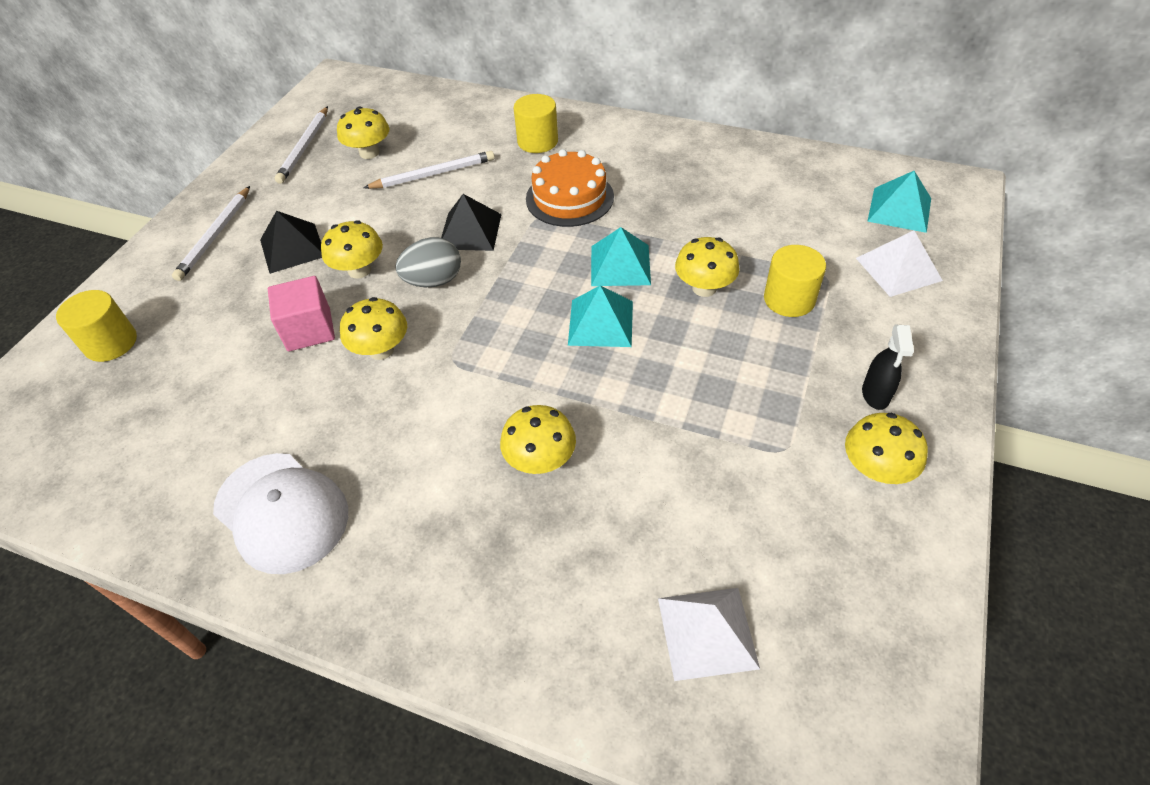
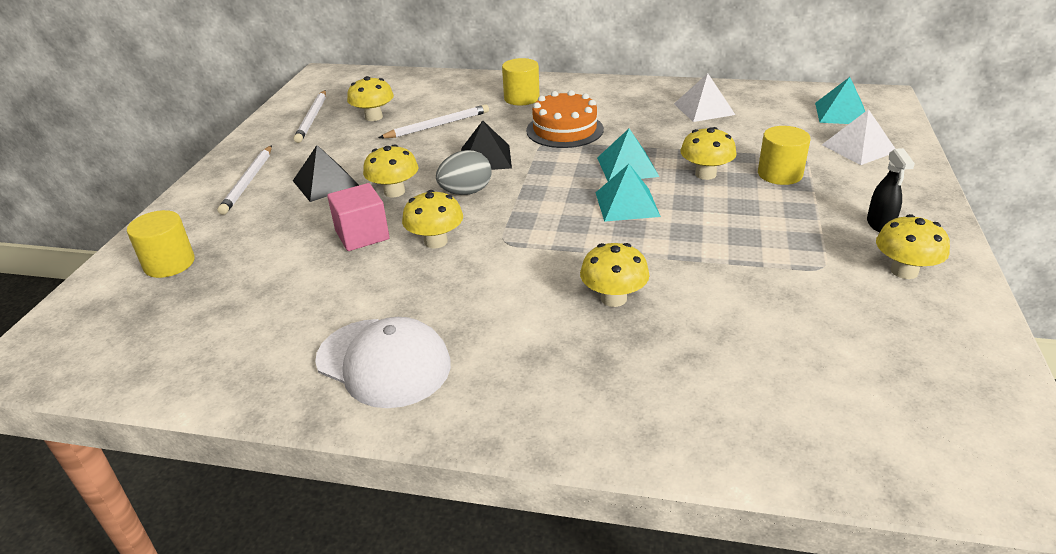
camera: 10 degrees left, 15 degrees down
(707, 632) = (815, 395): white pyramid -> white pyramid (704, 109)

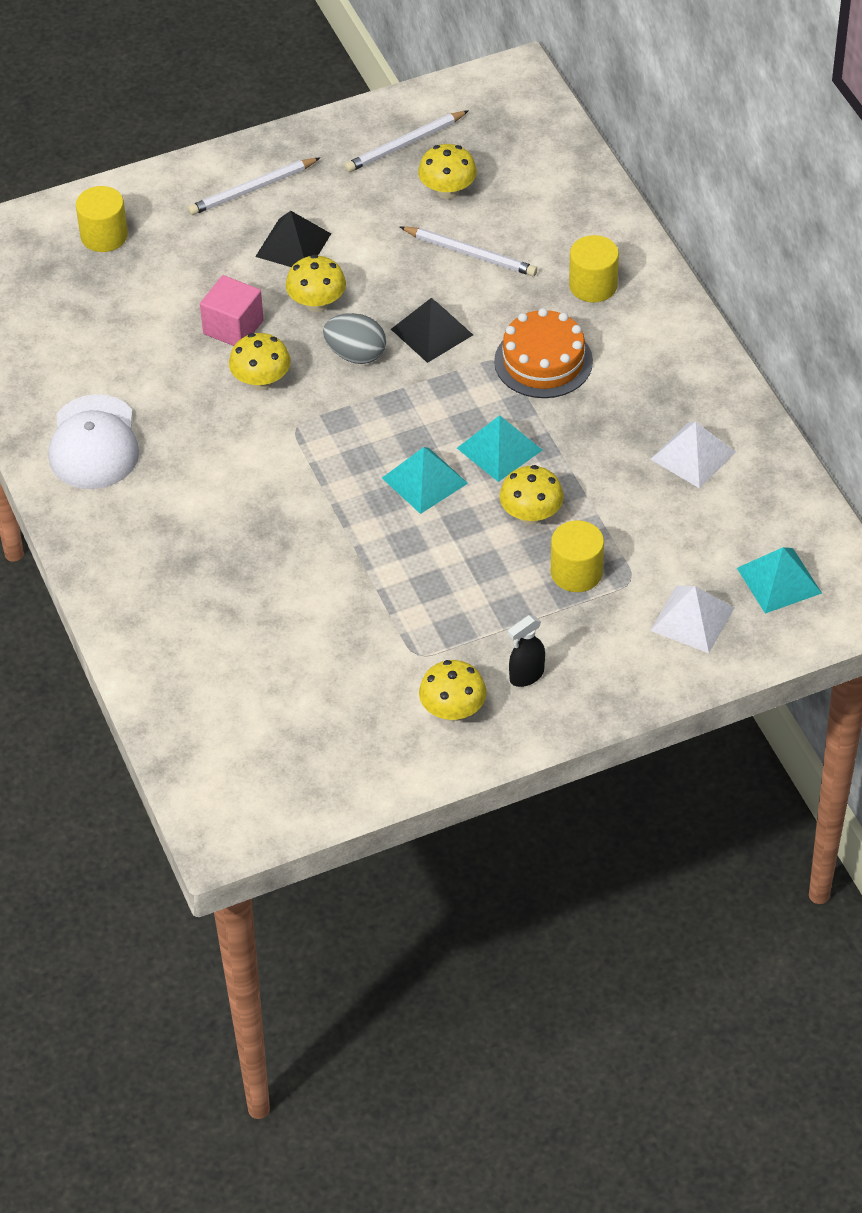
camera: 55 degrees right, 15 degrees up
(613, 298) = (268, 536): yellow mushroom -> none

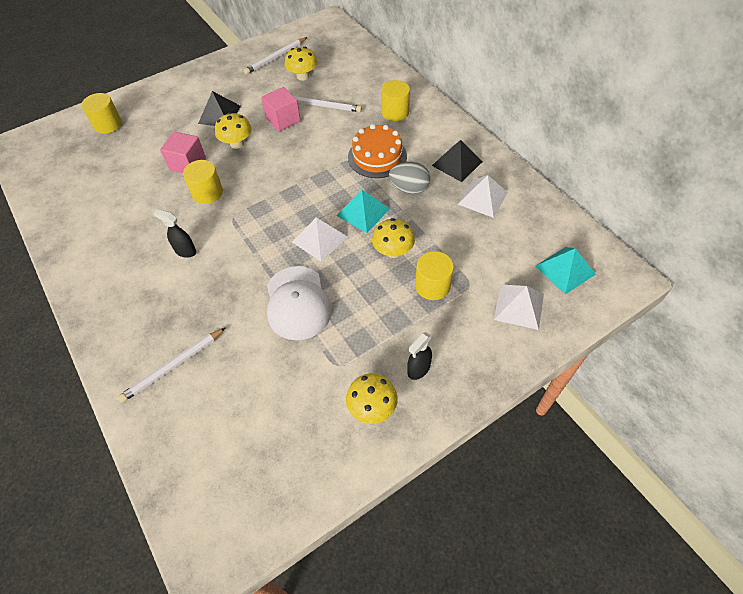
camera: 10 degrees left, 5 degrees up
(94, 443) = (100, 248): white cap -> white cap (297, 303)
(220, 467) = (185, 251): none -> black spray bottle
(252, 189) = (193, 89): white pencil -> white pencil (173, 366)
(261, 381) = (207, 193): yellow mushroom -> yellow cylinder
(356, 354) = (264, 169): grey egg -> grey egg (409, 188)
(400, 271) = (283, 119): none -> pink cube
(424, 480) = (319, 239): turquoise pyramid -> white pyramid
(432, 332) = (307, 149): black pyramid -> black pyramid (457, 163)

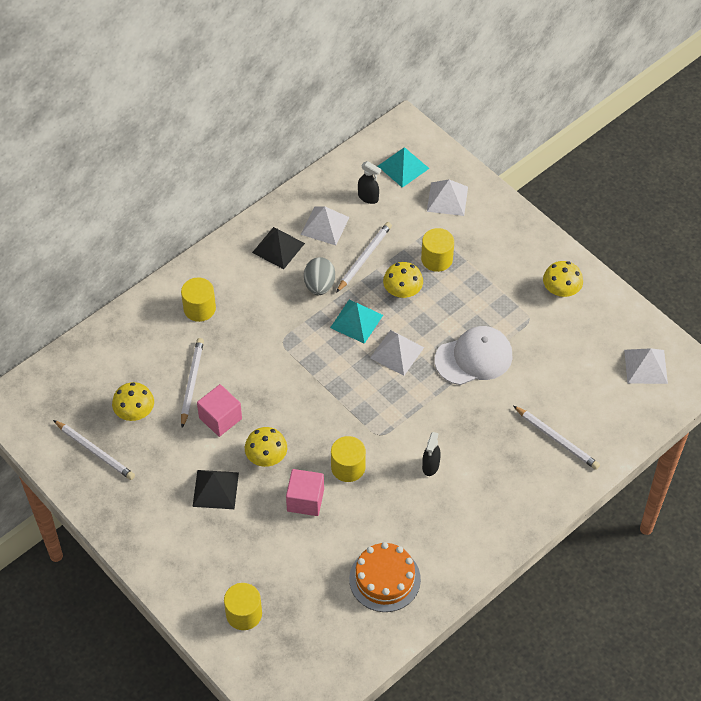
camera: 100 degrees left, 0 degrees up
(238, 490) = (645, 366): none -> white pyramid
(377, 157) = (275, 318): orange cake -> orange cake (384, 579)
(418, 369) = (521, 263): black spray bottle -> black spray bottle (368, 197)
(439, 224) = (364, 258): none -> white pencil

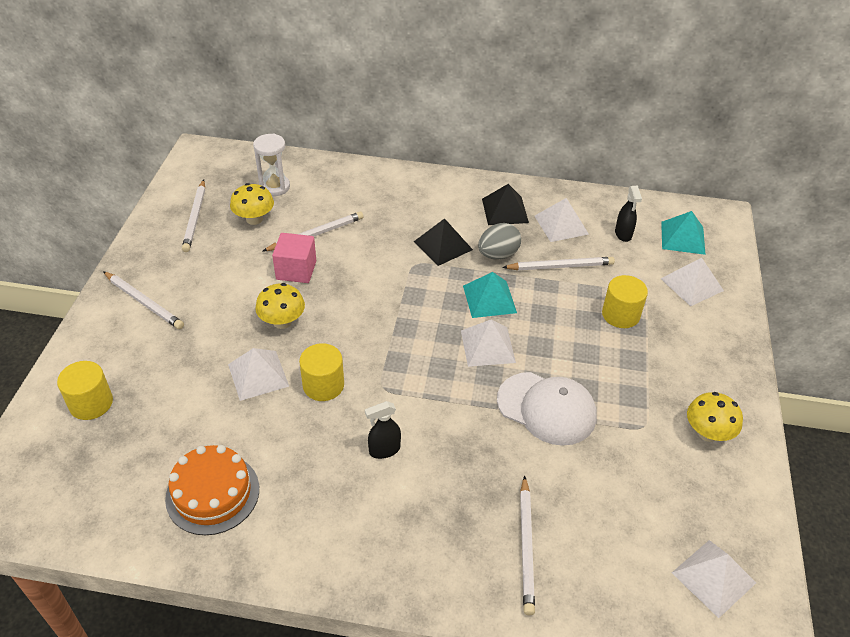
camera: 50 degrees right, 10 degrees down
(107, 376) = (275, 187): none -> white hourglass
(166, 534) = (143, 302): none -> white pencil
(199, 308) = (393, 200): yellow cylinder -> none
(215, 489) = (218, 307): black pyramid -> black pyramid (443, 245)
(305, 500) = (258, 375): pink cube -> white pyramid
(402, 291) = (557, 311): yellow mushroom -> none

